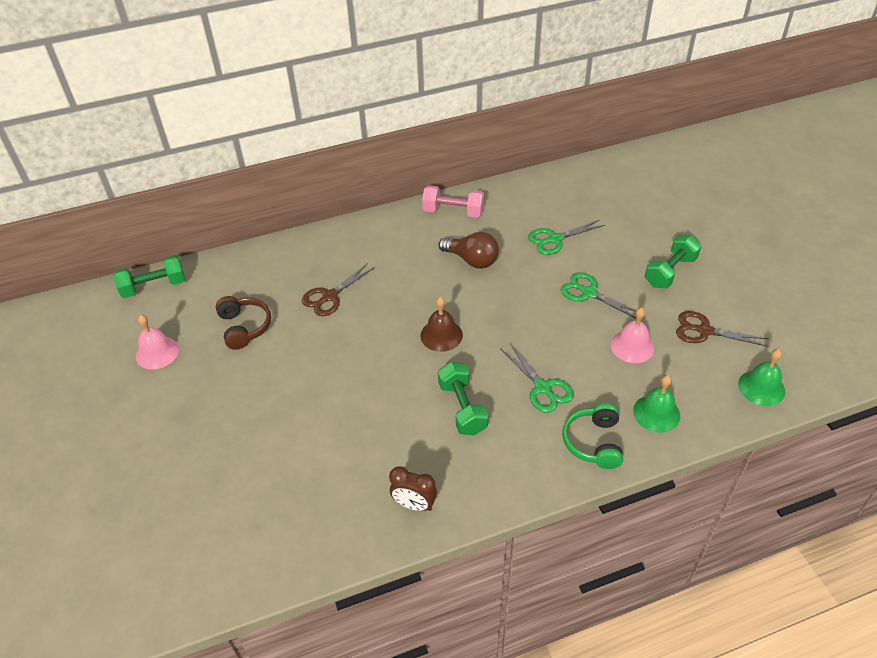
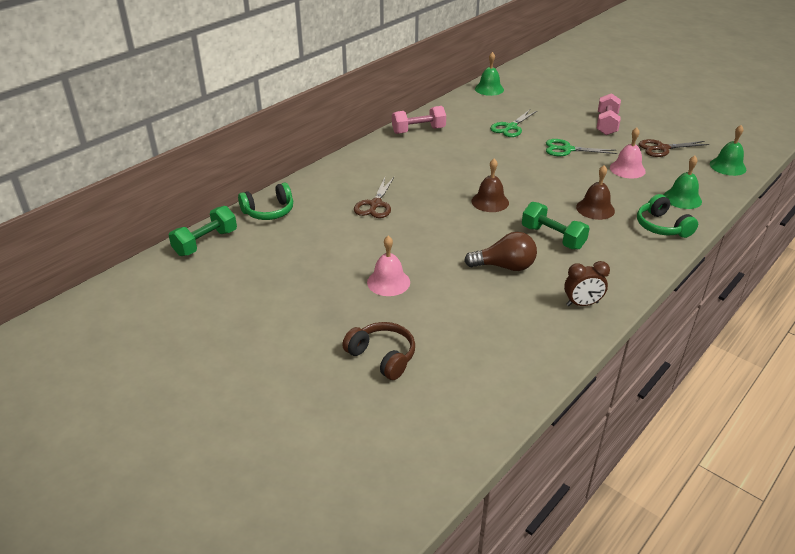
camera: 30 degrees left, 10 degrees down
(157, 352) = (258, 284): pink bell -> pink bell (388, 282)
(232, 269) = (269, 211): none -> green headphones
(244, 327) = (322, 244): brown headphones -> brown headphones (382, 357)
(472, 260) = (464, 154): brown light bulb -> brown light bulb (504, 266)
(542, 388) = (595, 209): green scissors -> brown bell
(581, 174) = (489, 89): none -> green bell
(670, 272) = (606, 124): green dumbbell -> pink dumbbell

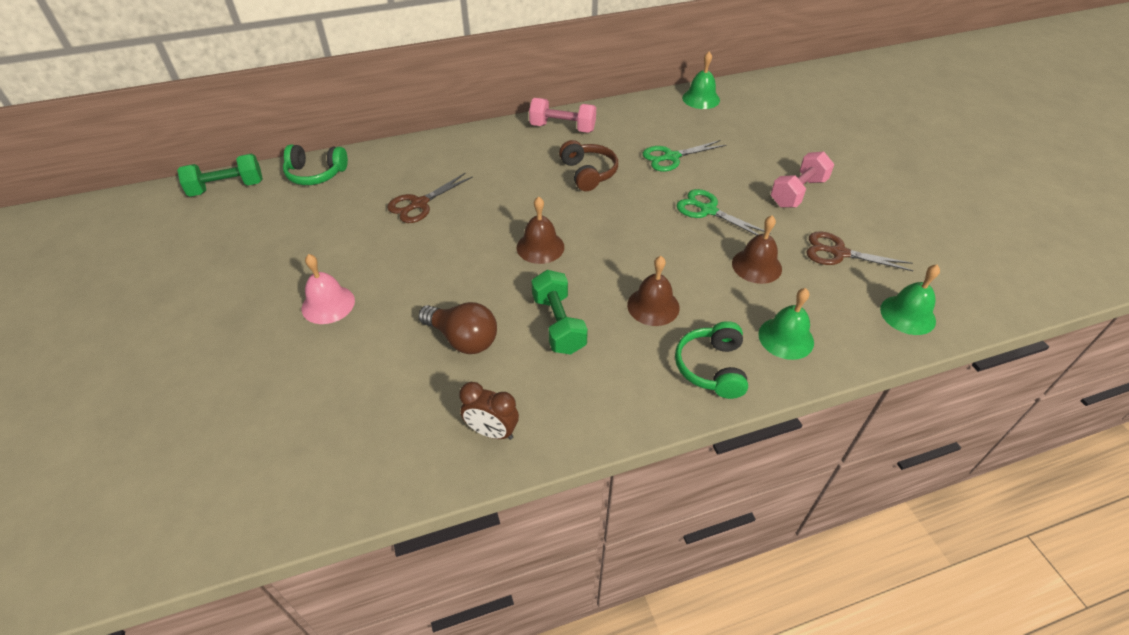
camera: 30 degrees right, 10 degrees up
(382, 357) = (223, 393): brown headphones -> brown headphones (588, 173)
(627, 169) = (756, 266): pink bell -> brown bell

